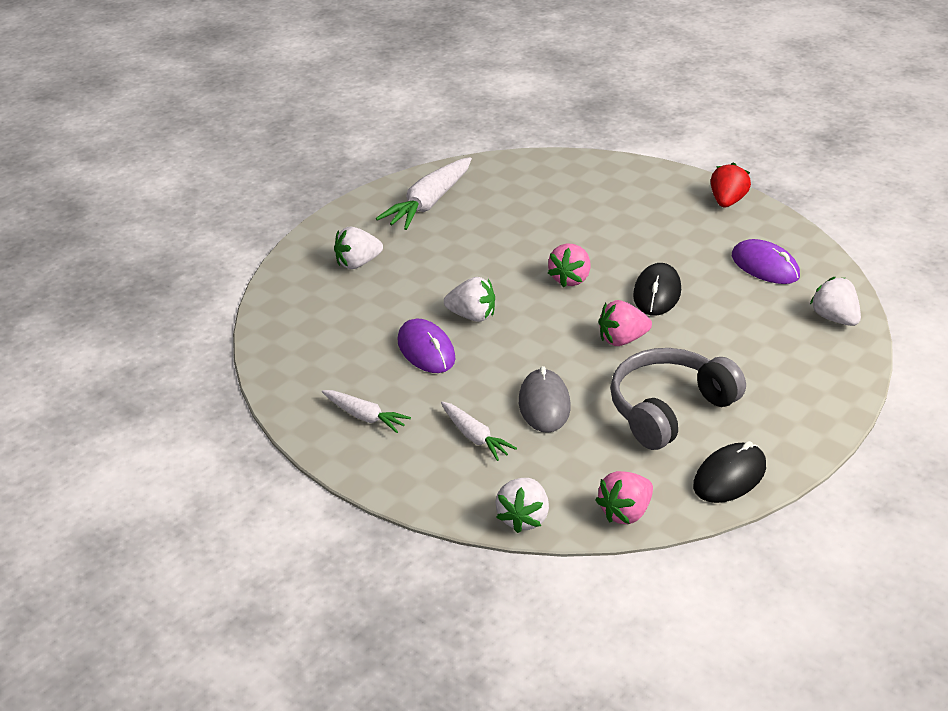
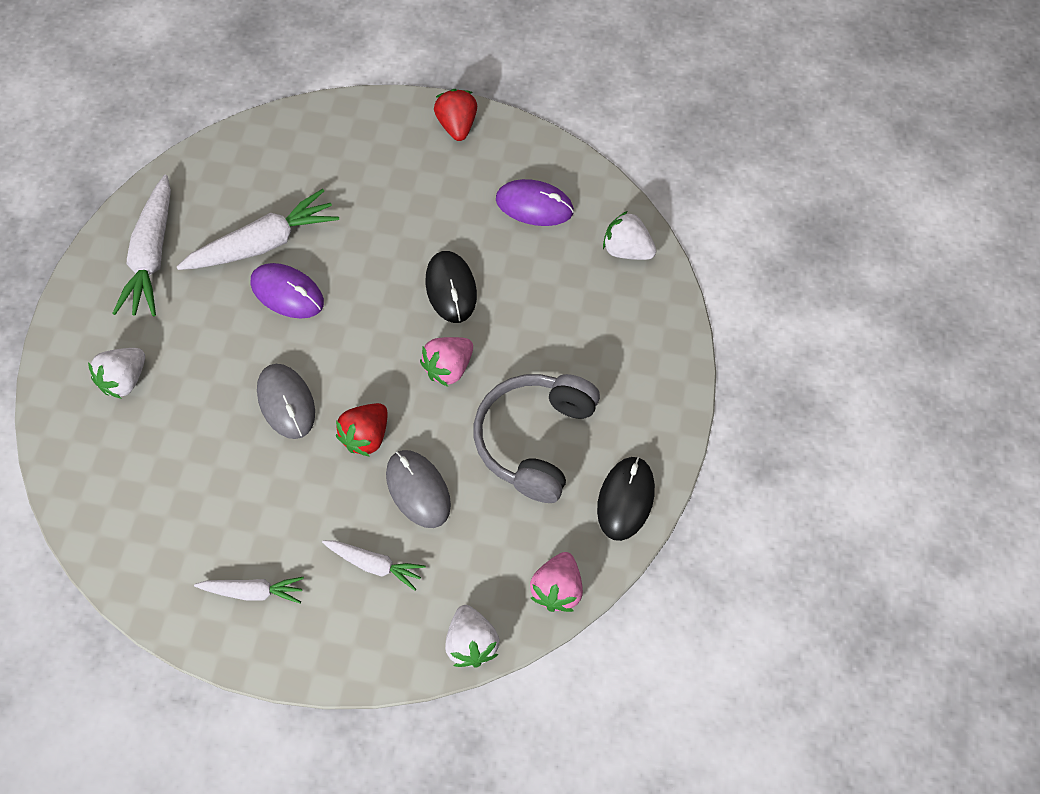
camera: 30 degrees left, 25 degrees up
(426, 350) = (265, 472): purple mouse -> purple mouse (287, 293)
(472, 316) = (286, 402): white strawberry -> grey mouse
(519, 222) = (264, 243): none -> white carrot
(523, 357) = (366, 436): none -> red strawberry
(570, 279) = (357, 305): pink strawberry -> none

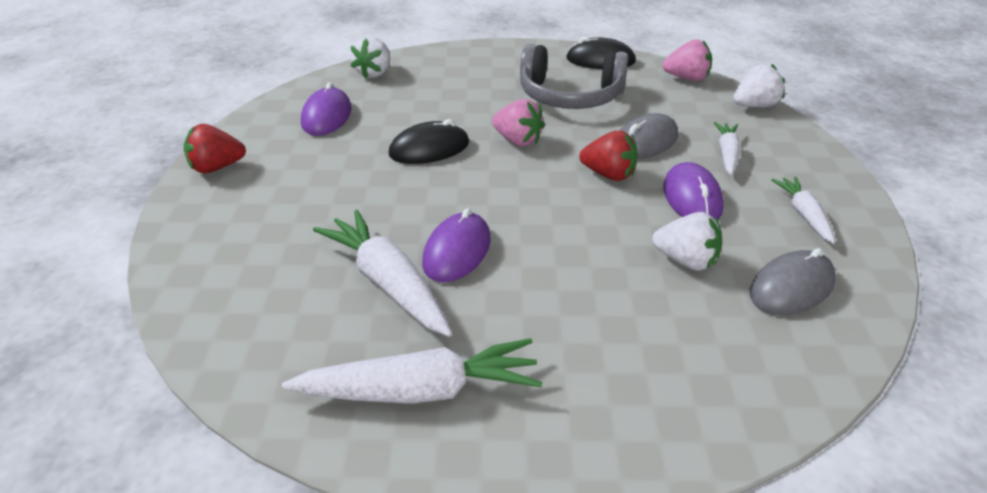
camera: 100 degrees left, 25 degrees down
(124, 380) = (626, 370): white strawberry -> white strawberry (686, 261)
(286, 402) = (596, 229): grey mouse -> grey mouse (791, 287)
(308, 499) = (692, 198): none -> purple mouse

